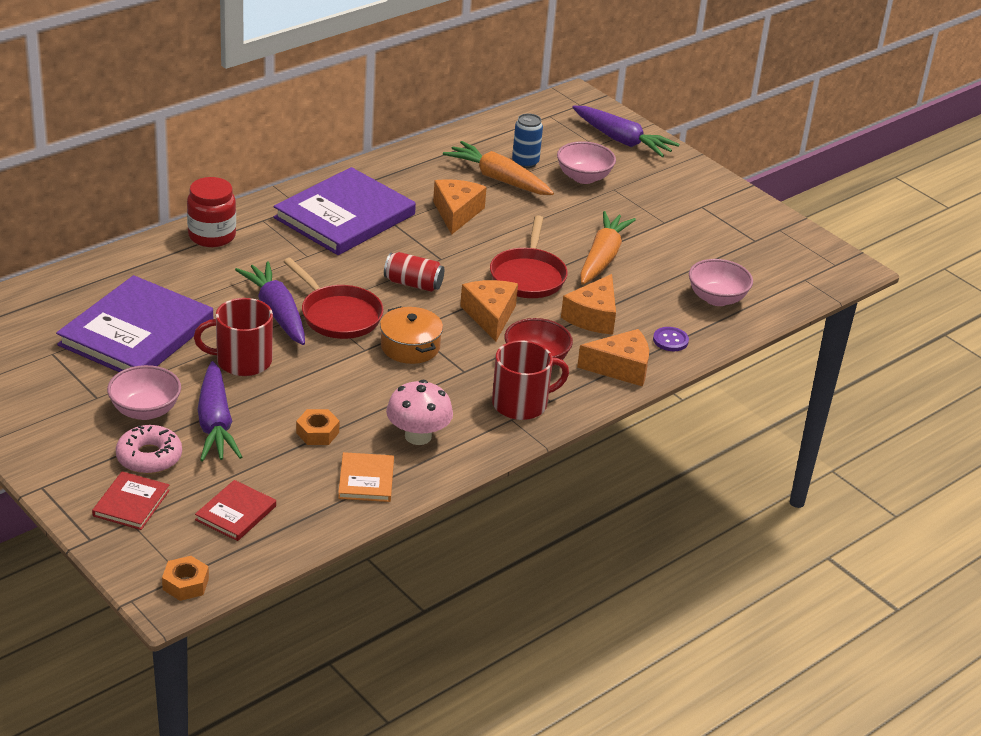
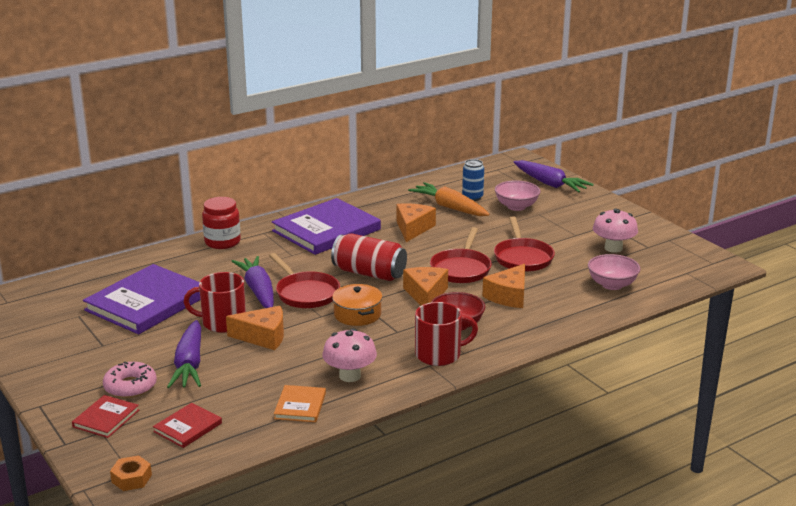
camera: 10 degrees right, 10 degrees down
(145, 410) = (137, 354): pink bowl -> none
(317, 433) = (269, 372): orange nut -> none
(413, 284) = (369, 273): red can -> red can, size x1.59
(602, 258) = (522, 257): orange carrot -> red pan
(620, 368) = (526, 331): orange cheese -> orange cheese (263, 337)
(670, 340) = (570, 312): purple button -> none
(713, 242) = (613, 248): none -> pink mushroom

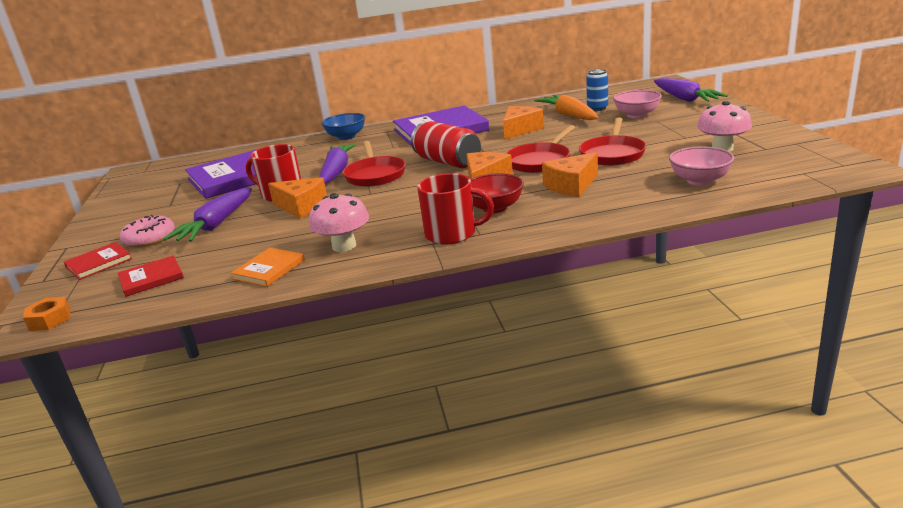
camera: 25 degrees right, 0 degrees up
(222, 242) = (346, 137): red jar -> blue bowl
(357, 314) = (404, 194): orange pot -> none

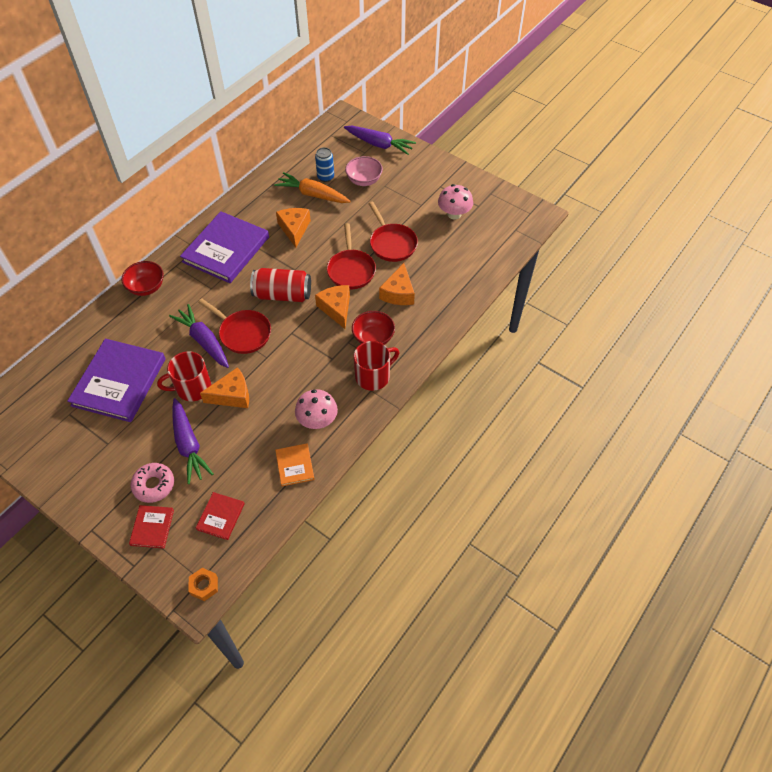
camera: 45 degrees left, 30 degrees up
(346, 137) = (146, 287): blue bowl -> red bowl
(699, 180) = (468, 259): pink bowl -> none

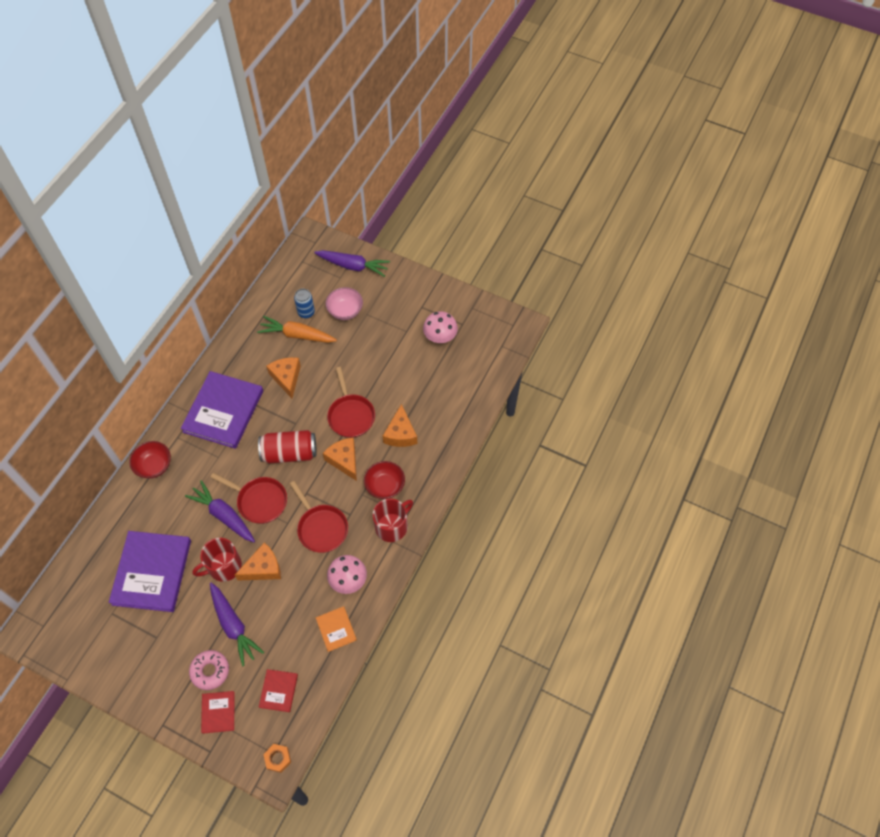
camera: 10 degrees left, 5 degrees up
(392, 243) = (385, 379): red pan -> red pan (321, 527)

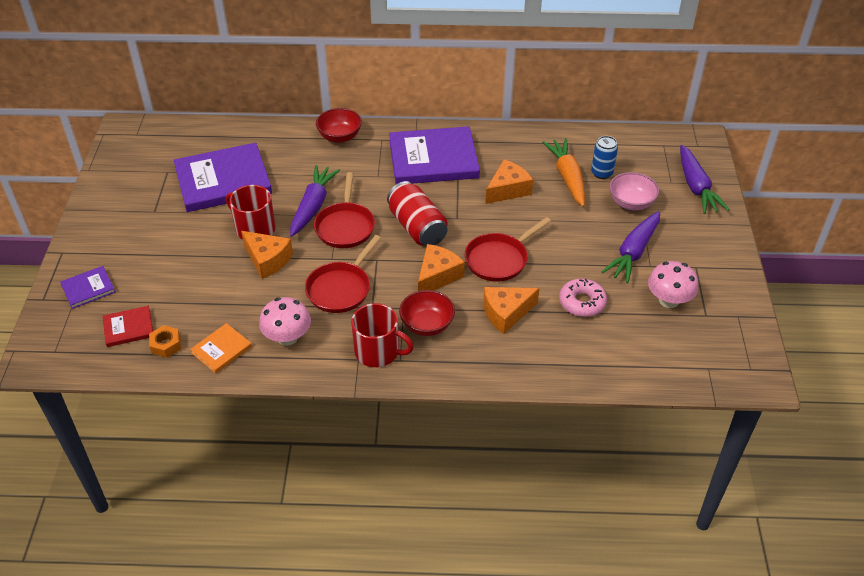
camera: 65 degrees right, 15 degrees down
(210, 671) = (132, 264): pink donut -> pink donut (582, 302)
(218, 712) = (88, 288): red book -> purple book
(233, 625) = (190, 262): purple carrot -> purple carrot (633, 252)
(278, 758) = (49, 358): orange nut -> orange nut (166, 345)

